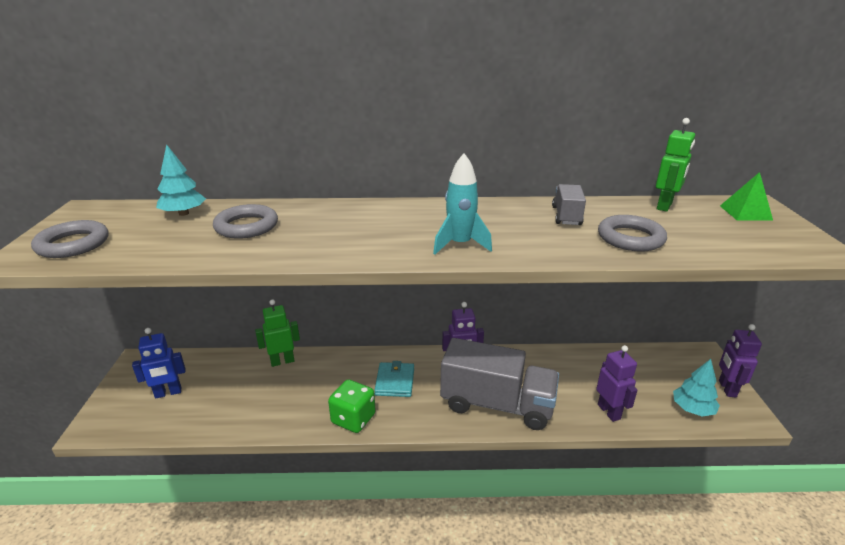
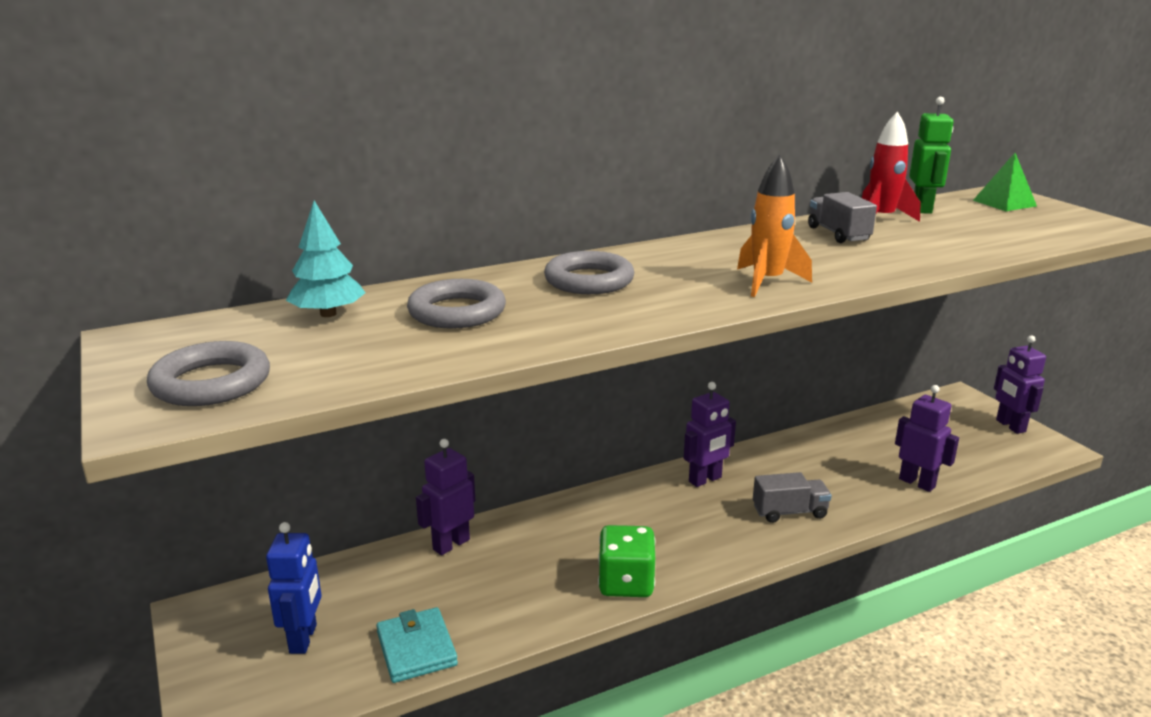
camera: 25 degrees left, 5 degrees down
(168, 393) = (304, 639): blue robot -> blue robot turned 45 degrees counterclockwise
(282, 361) = (451, 544): green robot -> purple robot
(395, 382) = (639, 523): turquoise wallet -> turquoise wallet (416, 648)
(460, 245) = (767, 282): turquoise rocket -> orange rocket
(497, 404) = (789, 512): grey truck -> grey truck, size x0.47
(618, 209) = (881, 219): none -> red rocket
(630, 238) = (932, 244): grey ring -> grey ring (589, 280)
(692, 409) = (995, 455): turquoise tree -> none

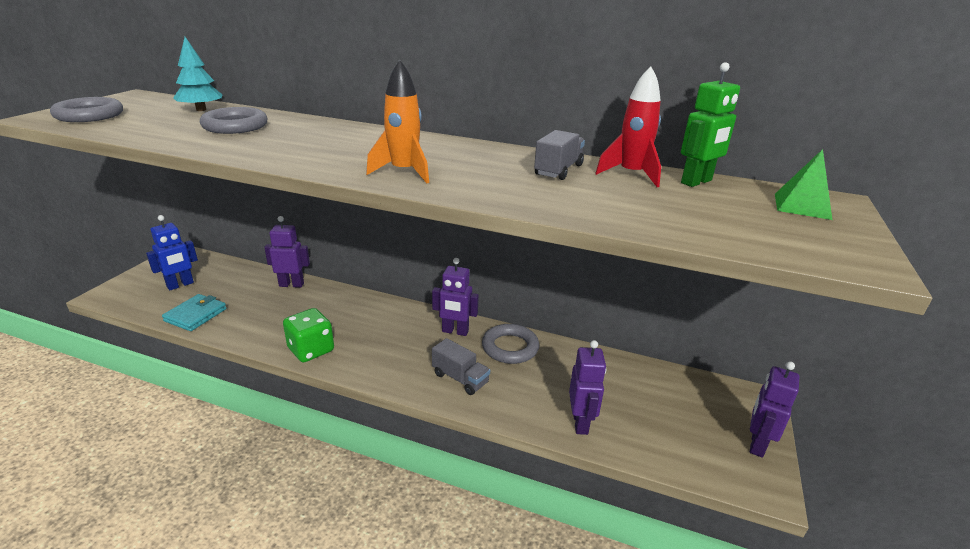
camera: 45 degrees right, 5 degrees up
(589, 280) = (330, 136): grey ring -> grey ring (510, 347)

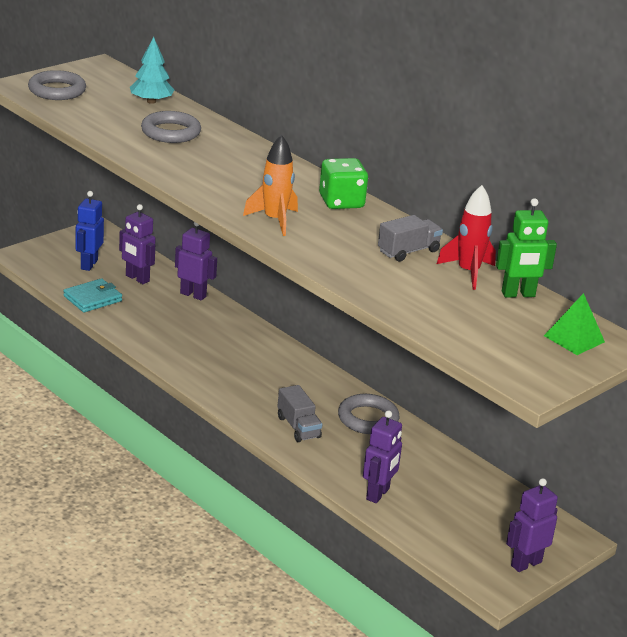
camera: 25 degrees right, 0 degrees up
(180, 285) = (88, 264): blue robot -> blue robot turned 120 degrees clockwise
(311, 350) = (180, 361): green dice -> green dice (341, 202)
(455, 331) = (325, 388): purple robot -> purple robot (137, 278)

